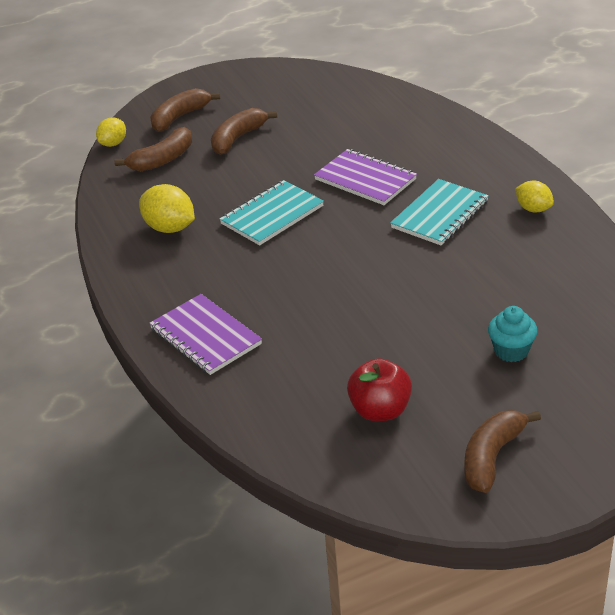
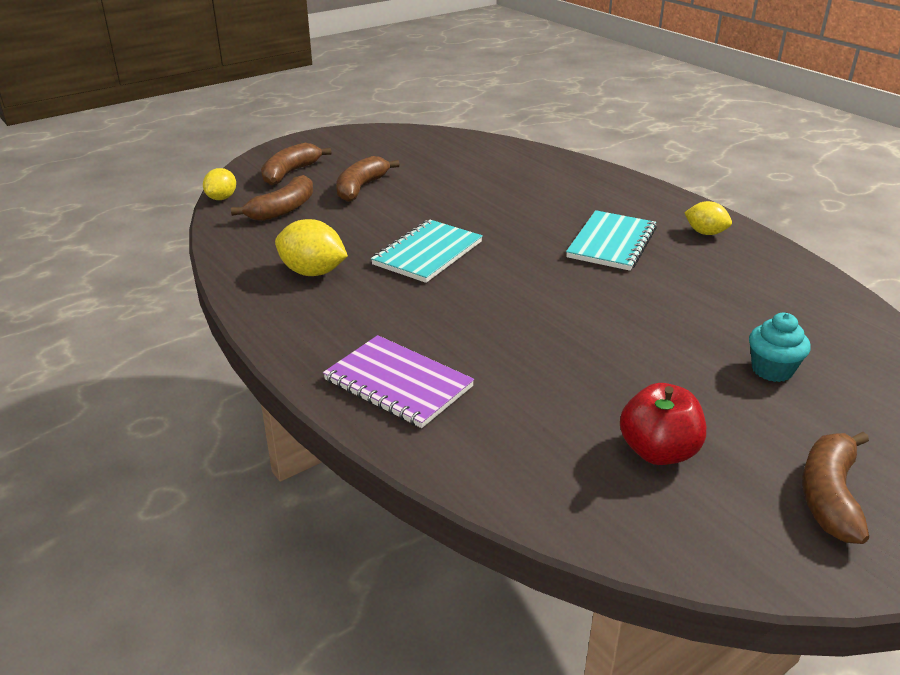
camera: 15 degrees left, 5 degrees down
(365, 179) = (515, 216): purple notebook -> none

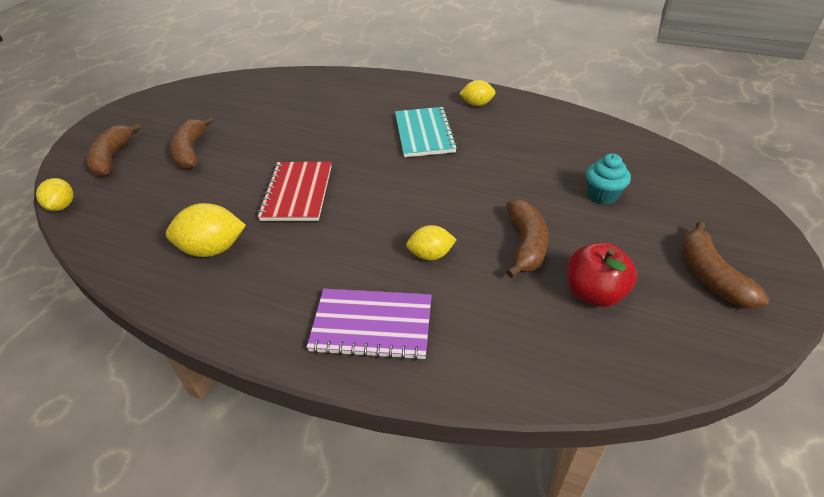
camera: 30 degrees left, 10 degrees up
(283, 209) = (134, 197): brown banana -> brown banana (525, 244)
(428, 253) = (297, 193): turquoise notebook -> red notebook
(510, 351) = (430, 255): none -> yellow lemon

